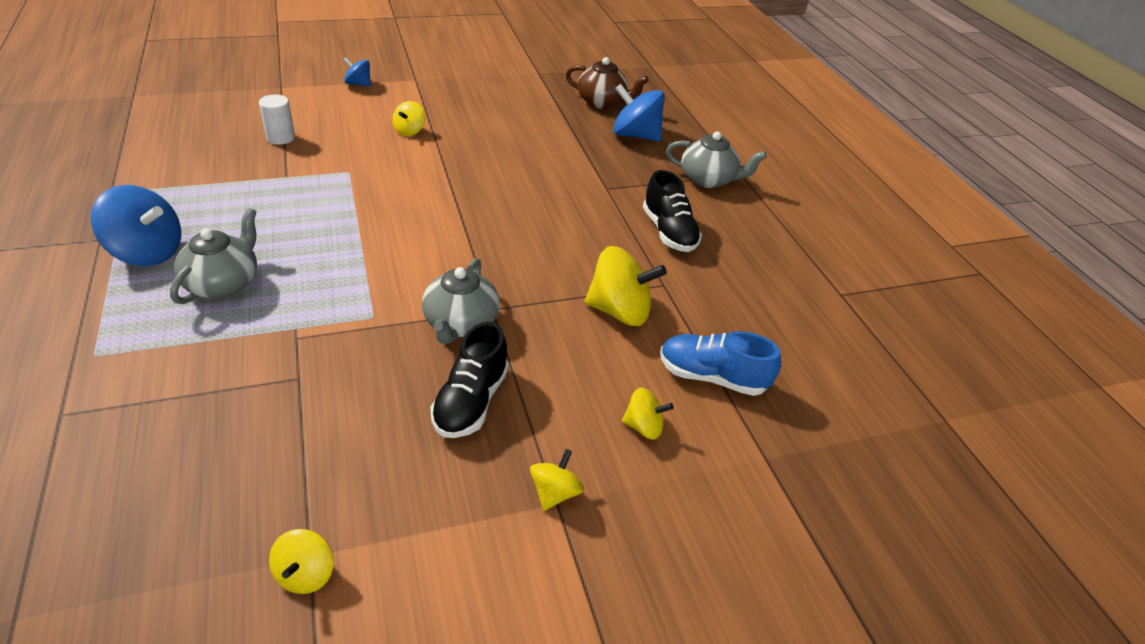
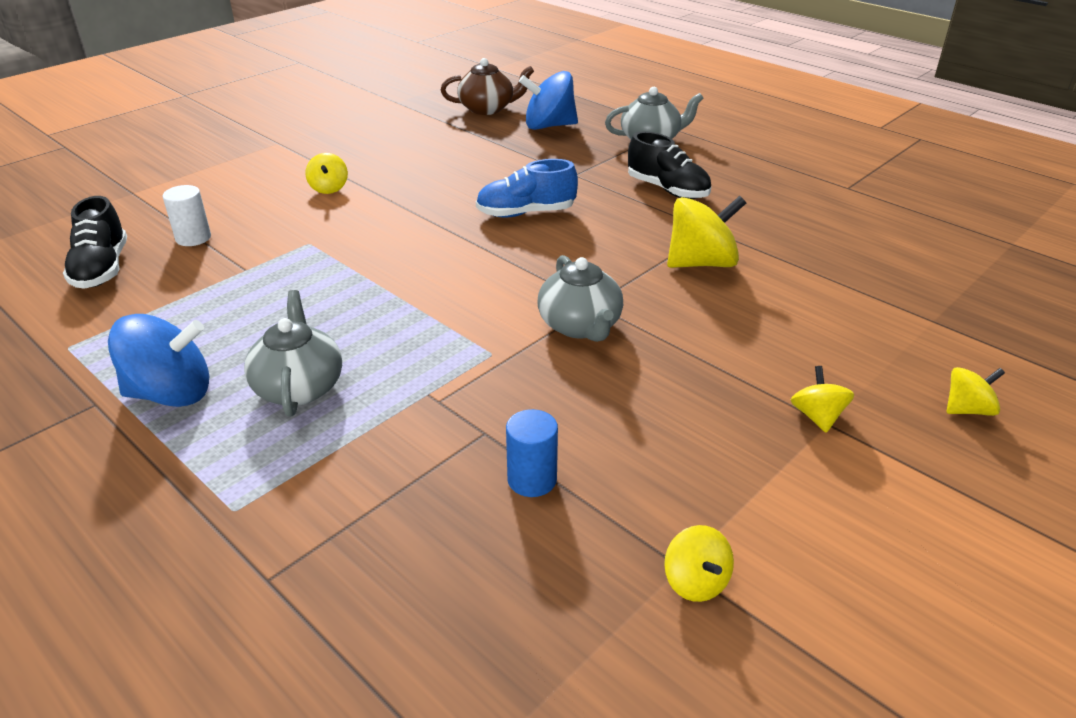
camera: 25 degrees left, 5 degrees down
(288, 431) = (532, 479): none -> blue cylinder
(358, 84) = (220, 164): blue spinning top -> none
(471, 402) = (666, 382): black shoe -> black shoe (102, 269)
(643, 427) = (823, 338): yellow spinning top -> yellow spinning top (967, 409)
(712, 377) = (829, 282): blue shoe -> blue shoe (526, 213)

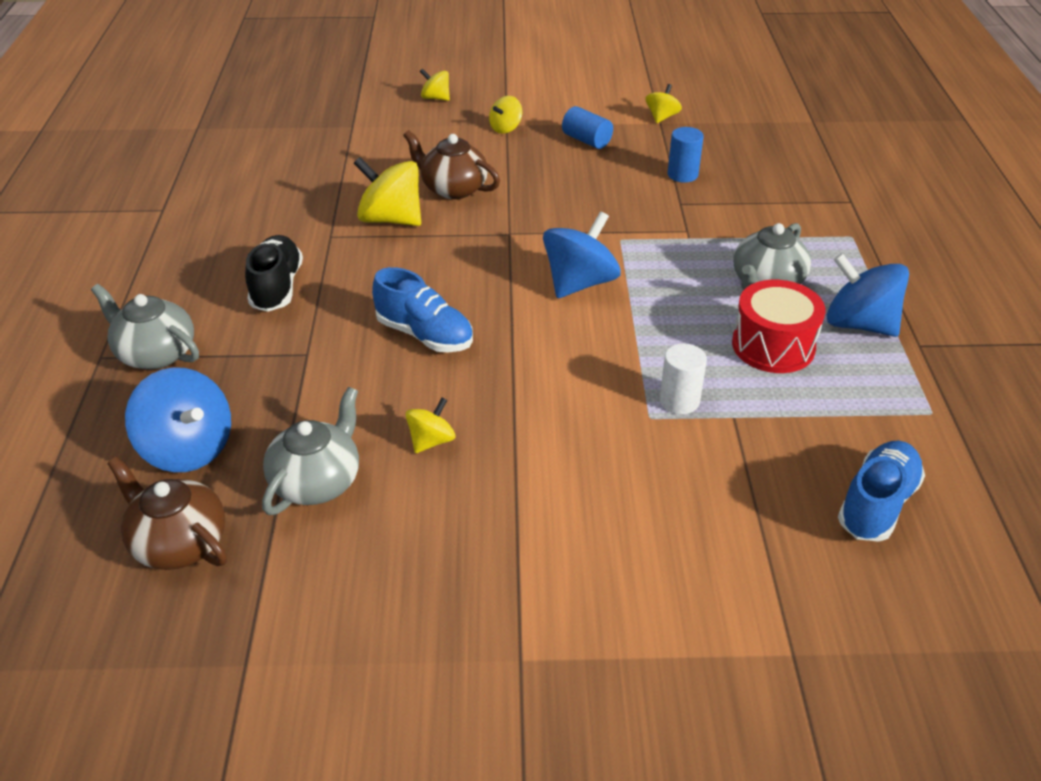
camera: 135 degrees left, 5 degrees up
(102, 269) = (877, 504): black shoe -> blue shoe
(193, 238) = (759, 498): white cylinder -> white cylinder (679, 401)
(249, 331) = (773, 346): none -> red drum
(329, 188) = (553, 495): yellow spinning top -> yellow spinning top (431, 441)
(472, 296) = (579, 283): none -> blue spinning top
(580, 326) = (542, 225): grey teapot -> grey teapot (317, 481)
(711, 460) = (586, 140): none -> blue cylinder
(714, 315) = (453, 188): none -> brown teapot

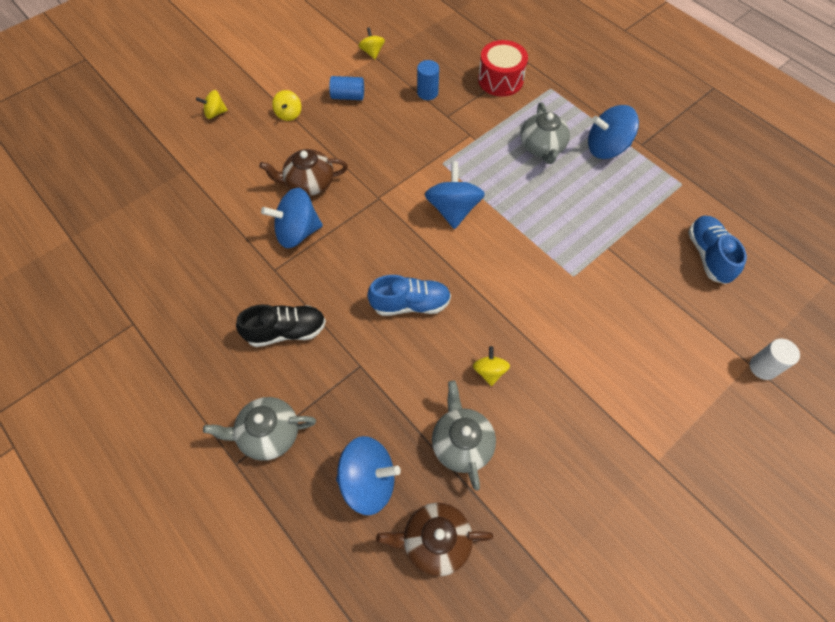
camera: 40 degrees left, 20 degrees up
(277, 287) = (286, 331): black shoe -> black shoe turned 120 degrees clockwise
(391, 219) = (297, 232): yellow spinning top -> blue spinning top
(679, 401) = (576, 255): white cylinder -> white cylinder (763, 367)
(773, 346) = (583, 189): red drum -> red drum (500, 80)

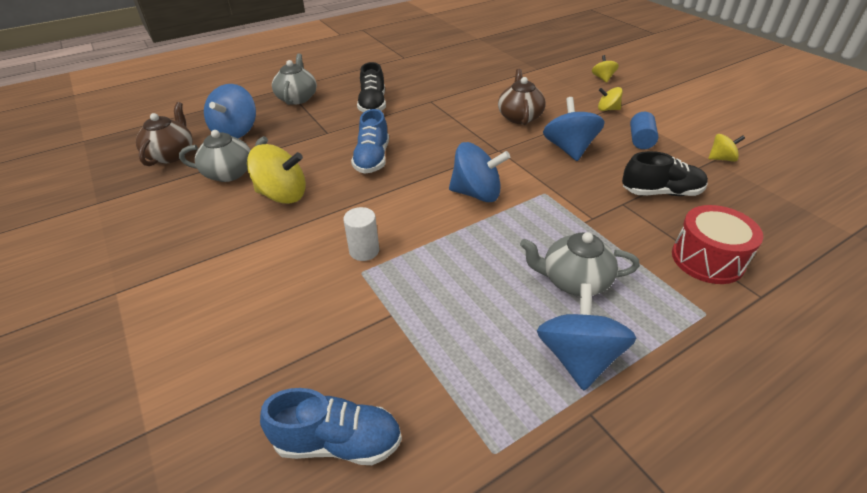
camera: 100 degrees right, 20 degrees down
(297, 232) = (466, 111): blue spinning top -> blue spinning top (569, 149)
(427, 93) = (661, 192): blue cylinder -> black shoe
(489, 371) = (282, 195): yellow spinning top -> yellow spinning top, size x1.84
(763, 367) = (129, 448): white cylinder -> white cylinder (364, 251)

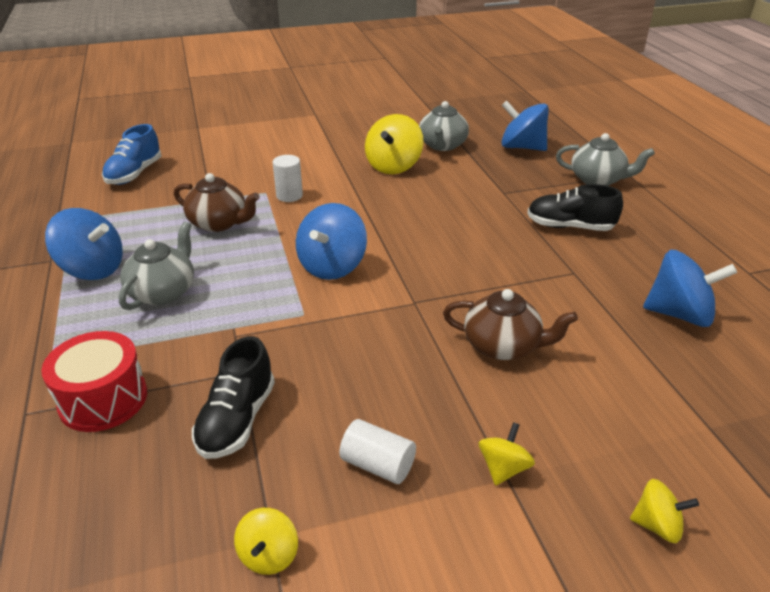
camera: 105 degrees right, 5 degrees down
(171, 154) = (486, 122): brown teapot -> brown teapot (219, 223)
(372, 159) = (434, 213): blue shoe -> none
(569, 149) = (389, 368): blue spinning top -> blue spinning top (679, 314)
(640, 140) = (378, 465): blue cylinder -> white cylinder

